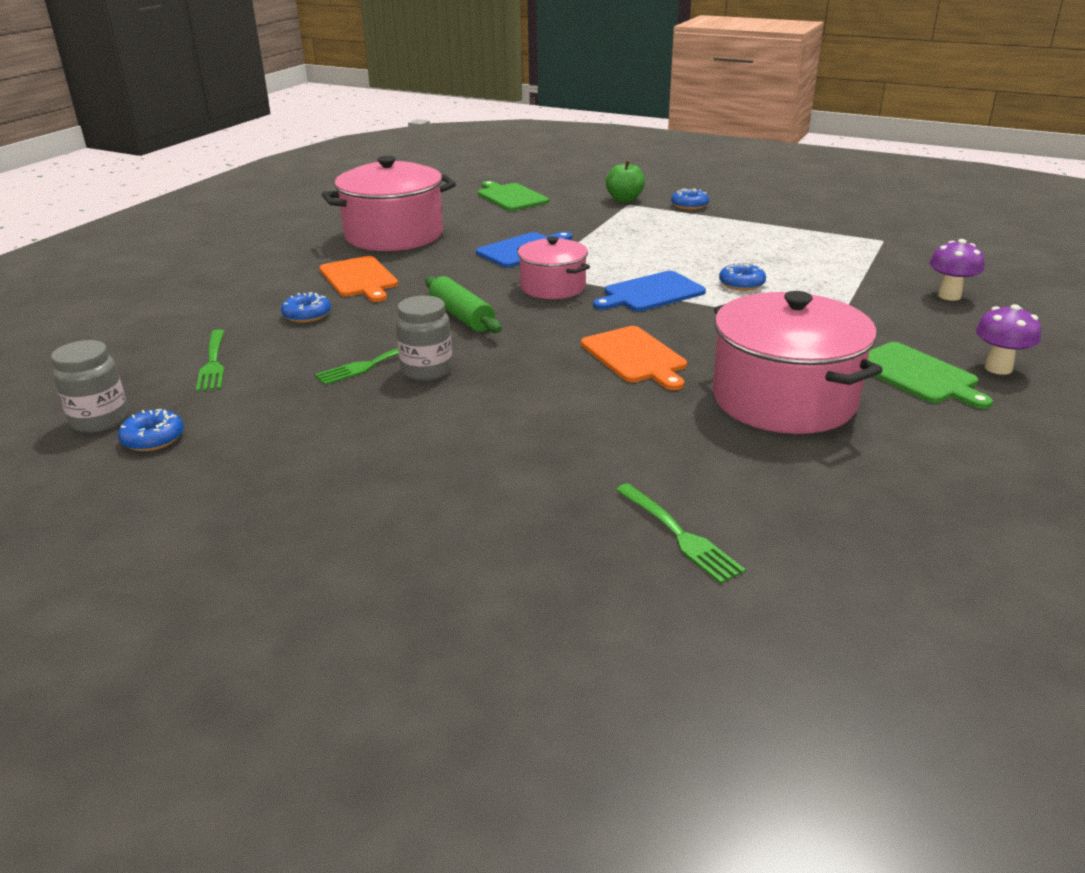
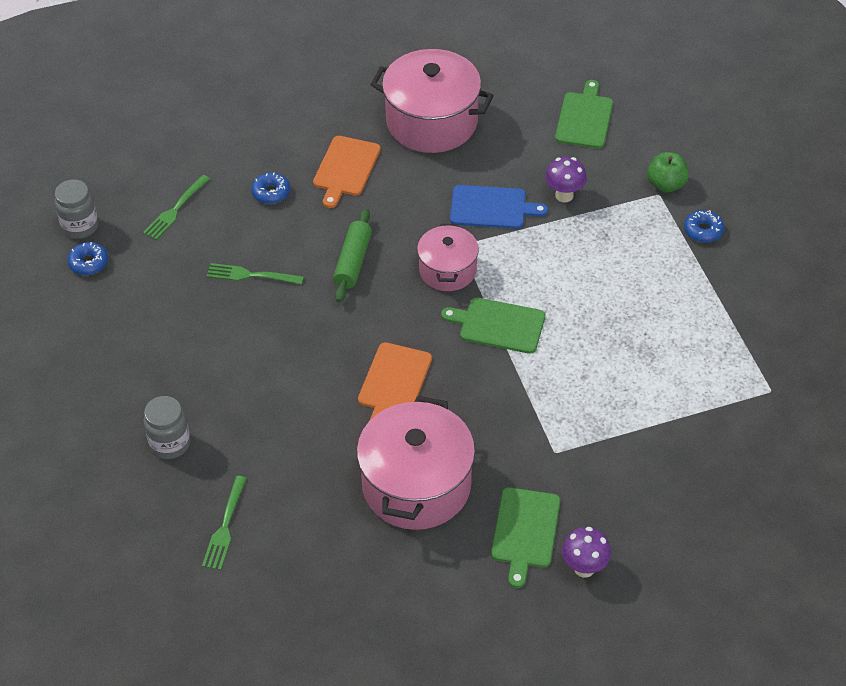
camera: 45 degrees right, 20 degrees up
(427, 370) = (270, 304): grey jar -> grey jar (170, 444)
(651, 293) = (498, 325): blue cutting board -> green cutting board
(741, 284) = (573, 361): blue donut -> none
(949, 296) = (691, 486): purple mushroom -> purple mushroom (564, 195)

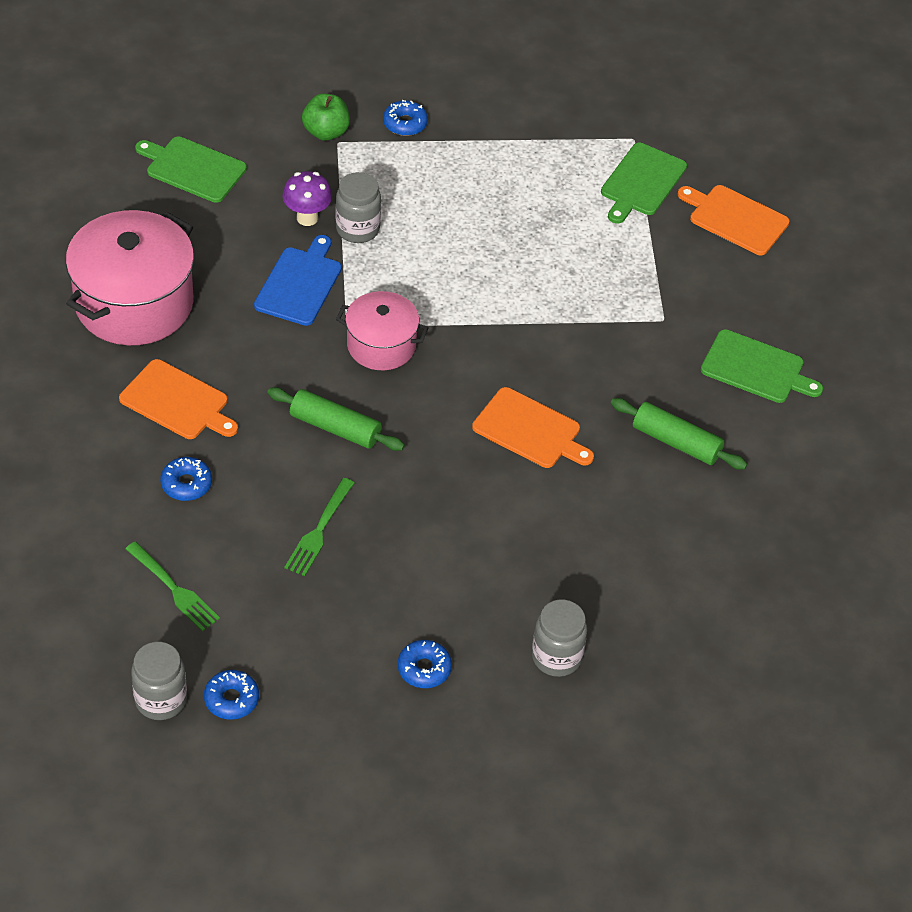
camera: 80 degrees left, 0 degrees up
(140, 364) = (424, 669): none -> blue donut
(225, 526) = (688, 624): green fork -> none
(416, 485) = (676, 442): pink pot -> green rolling pin
(498, 325) = (478, 321): green cutting board -> green cutting board (642, 182)
(566, 228) = (357, 229): none -> grey jar
(584, 568) = (810, 335): purple mushroom -> none
(706, 486) = (735, 219): none -> orange cutting board

